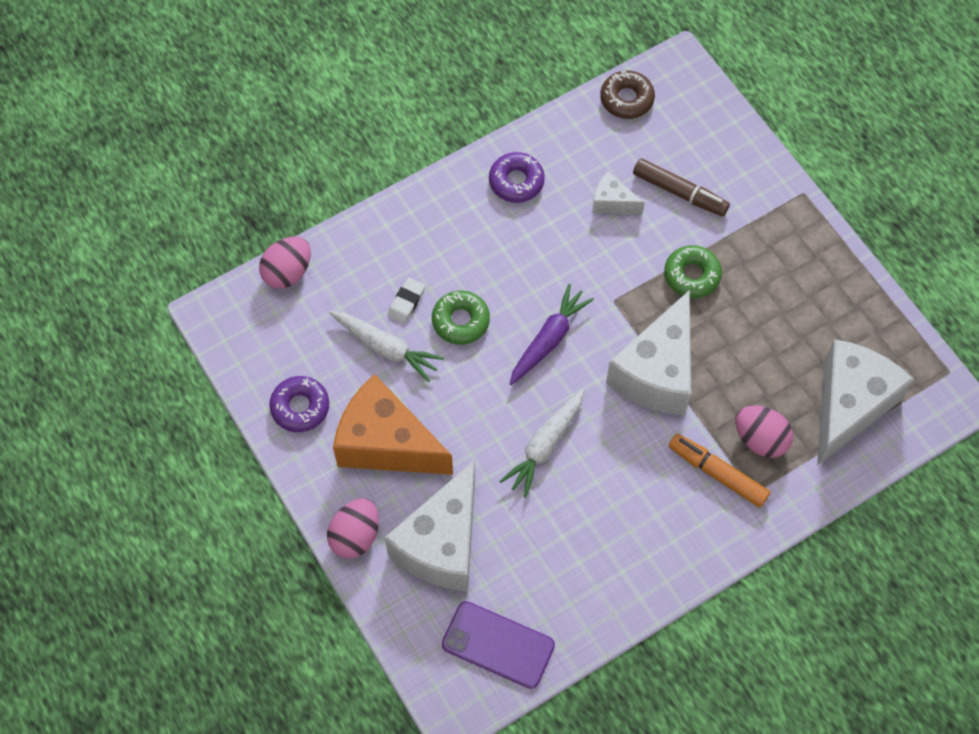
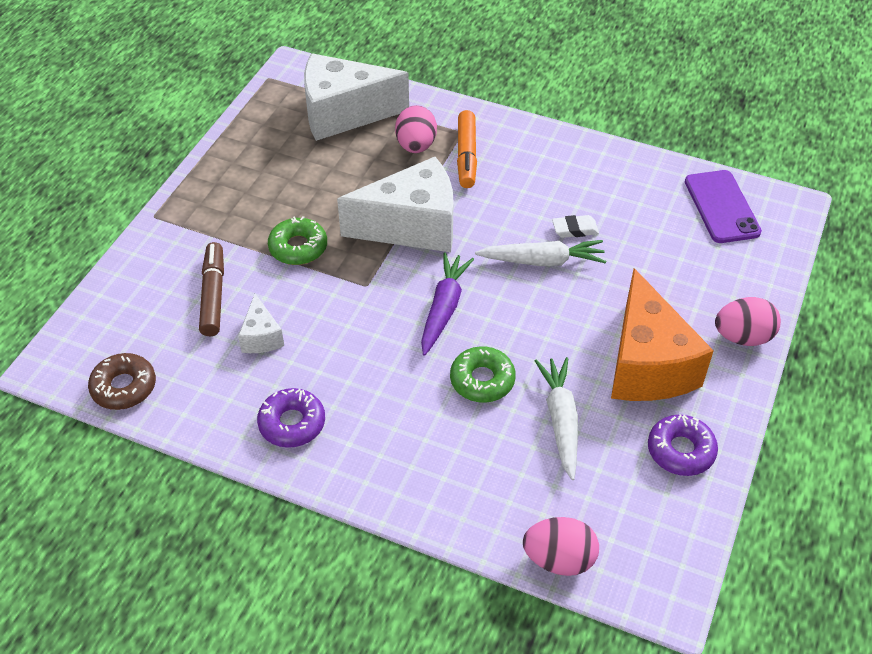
camera: 125 degrees left, 15 degrees down
(406, 302) = (500, 433): white eraser -> white eraser (575, 229)
(442, 544) = (687, 279): white cheese -> none
(549, 339) = (444, 308): purple carrot -> purple carrot turned 105 degrees clockwise

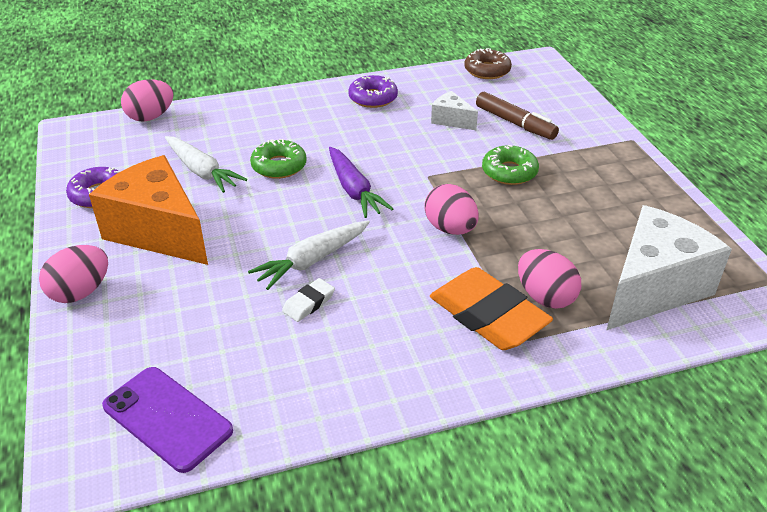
camera: 140 degrees right, 10 degrees down
(412, 226) = (450, 229): white cheese -> pink egg
(466, 156) = (488, 315): orange marker -> orange eraser

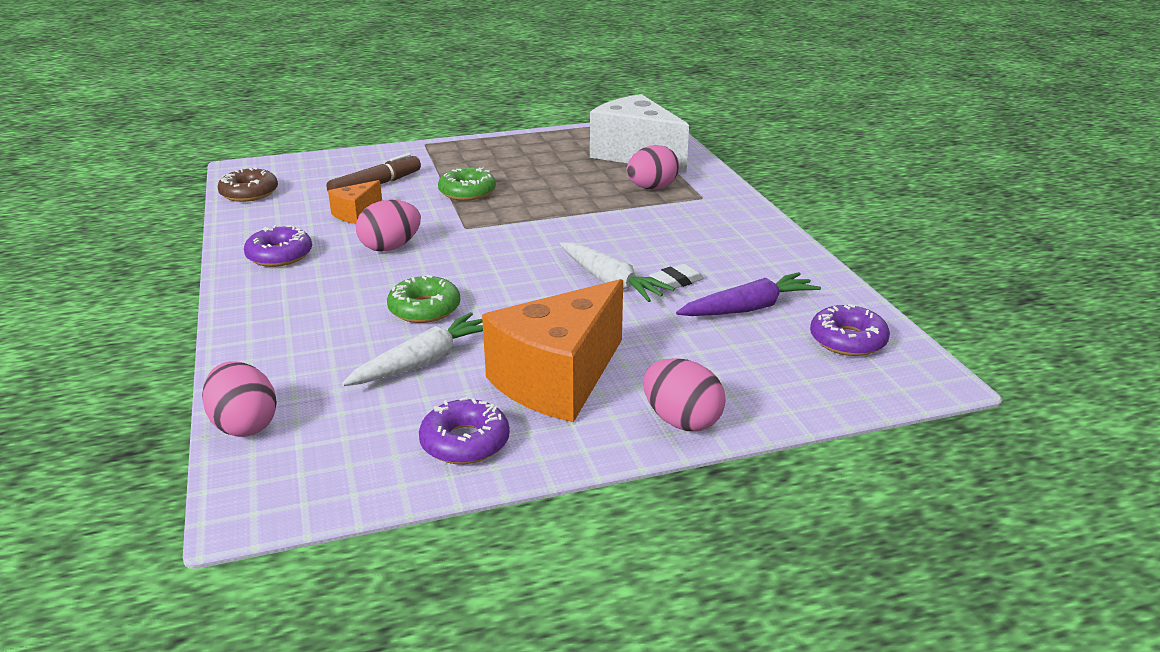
camera: 90 degrees left, 10 degrees down
(167, 418) = (848, 340): purple phone -> purple donut
(309, 303) = (676, 281): white eraser -> white eraser turned 75 degrees counterclockwise
(354, 190) = (485, 263): purple carrot -> purple carrot (748, 308)
(450, 229) = (558, 219): pink egg -> pink egg (390, 247)
(451, 120) = (356, 214): white cheese -> orange cheese
(488, 315) = (678, 208): orange eraser -> none

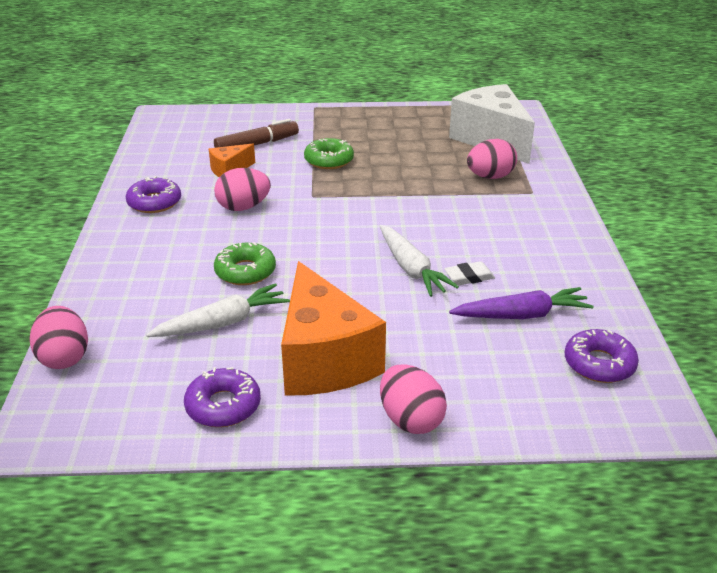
camera: 15 degrees right, 5 degrees up
(249, 193) = (155, 139): brown donut -> none
(558, 380) = (324, 359): orange cheese -> orange cheese turned 75 degrees counterclockwise

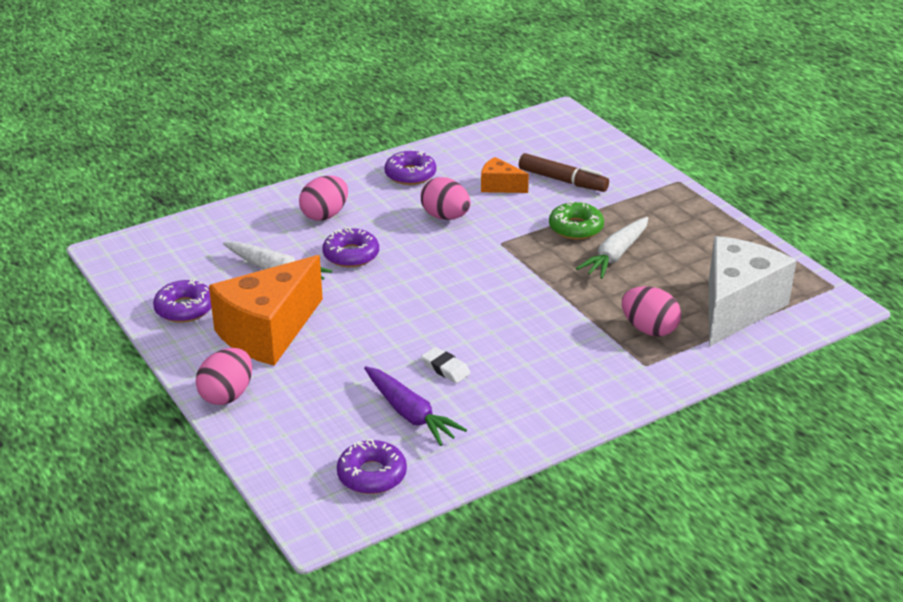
camera: 60 degrees right, 0 degrees up
(64, 357) = (187, 226): pink egg -> pink egg (325, 215)
(245, 271) = (351, 255): green donut -> purple donut
(411, 269) = (429, 333): white carrot -> white carrot (615, 255)

